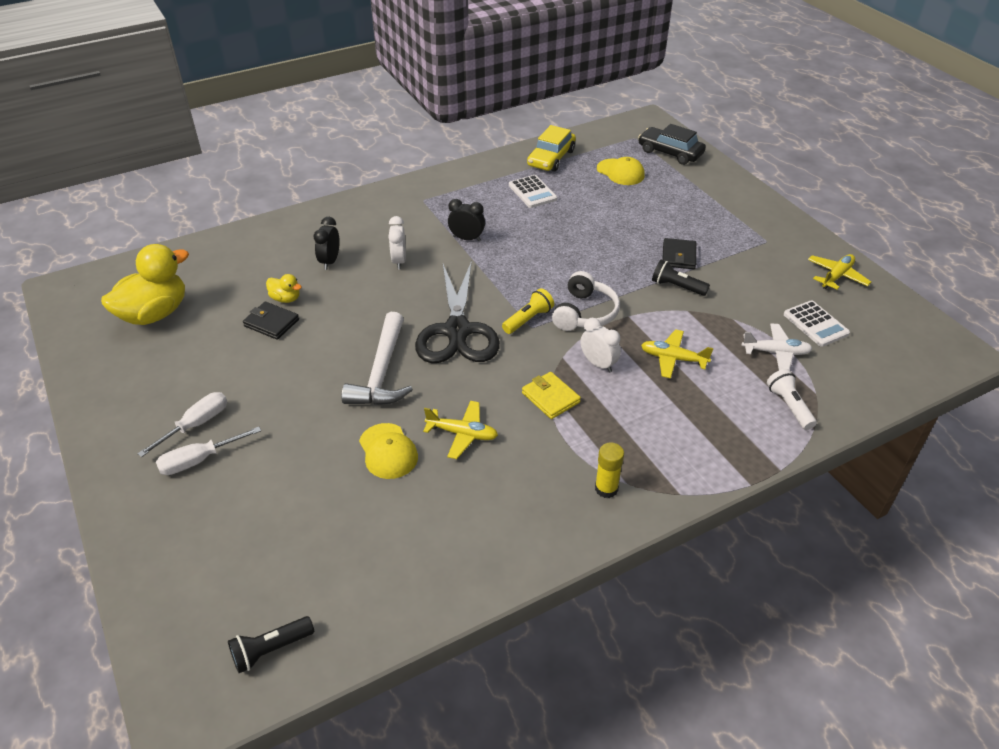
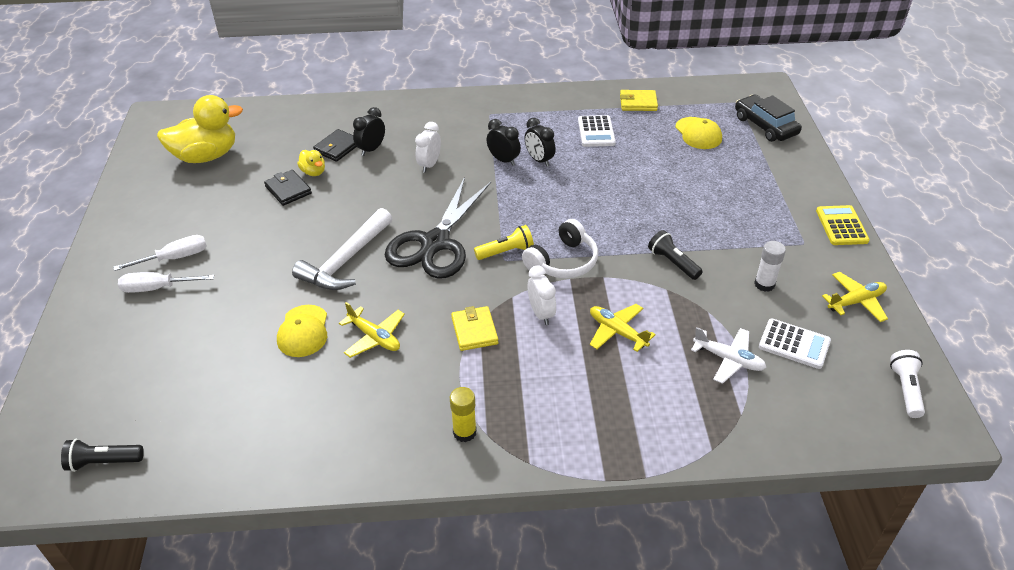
camera: 25 degrees right, 0 degrees up
(499, 230) = (539, 160): none -> black clock
(551, 158) = (638, 103): yellow car -> yellow wallet
(678, 256) = (697, 233): black wallet -> black wallet (337, 148)
(760, 283) = (764, 284): none -> white glue stick
(785, 219) = (841, 226): none -> yellow calculator
(789, 406) = (702, 417): white flashlight -> white flashlight (905, 389)
(815, 324) = (794, 344): white calculator -> white calculator turned 60 degrees counterclockwise

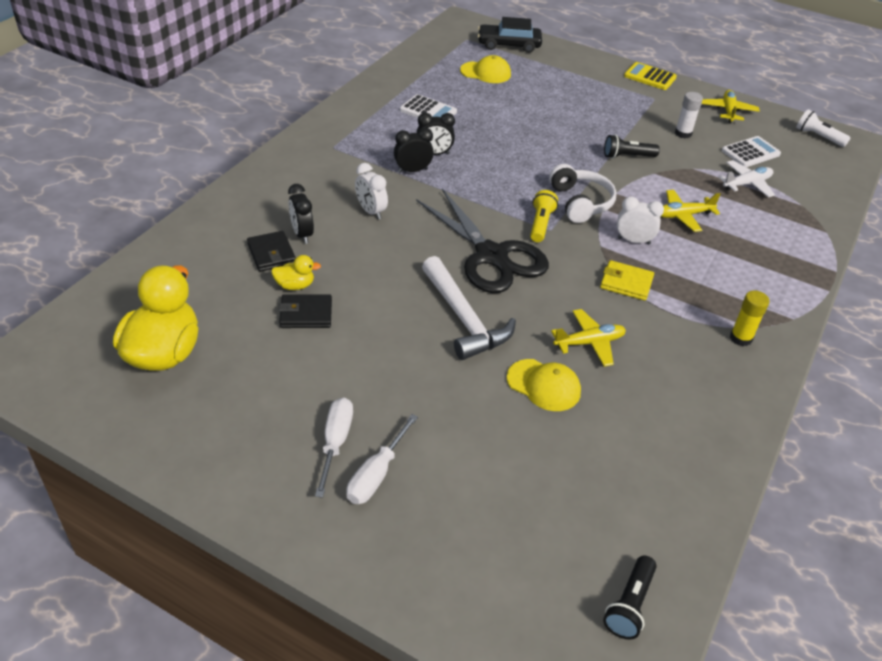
camera: 60 degrees left, 0 degrees up
(638, 103) = (413, 76): yellow wallet -> none

